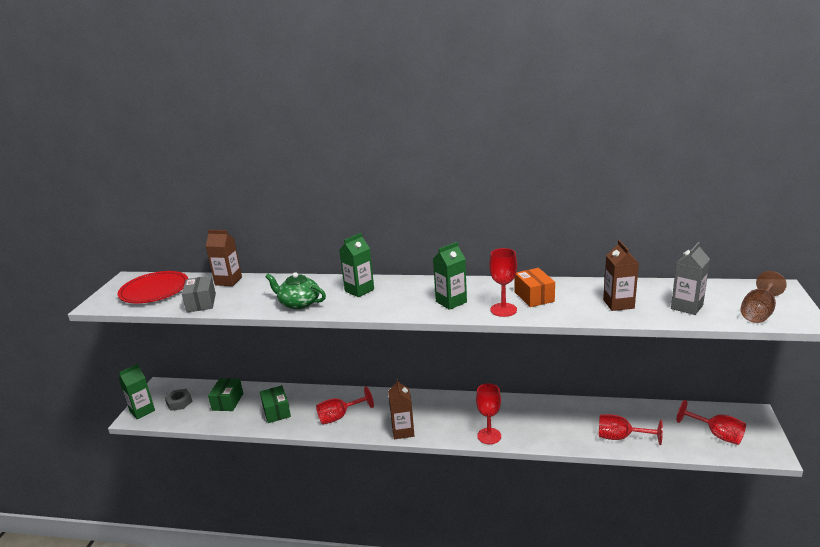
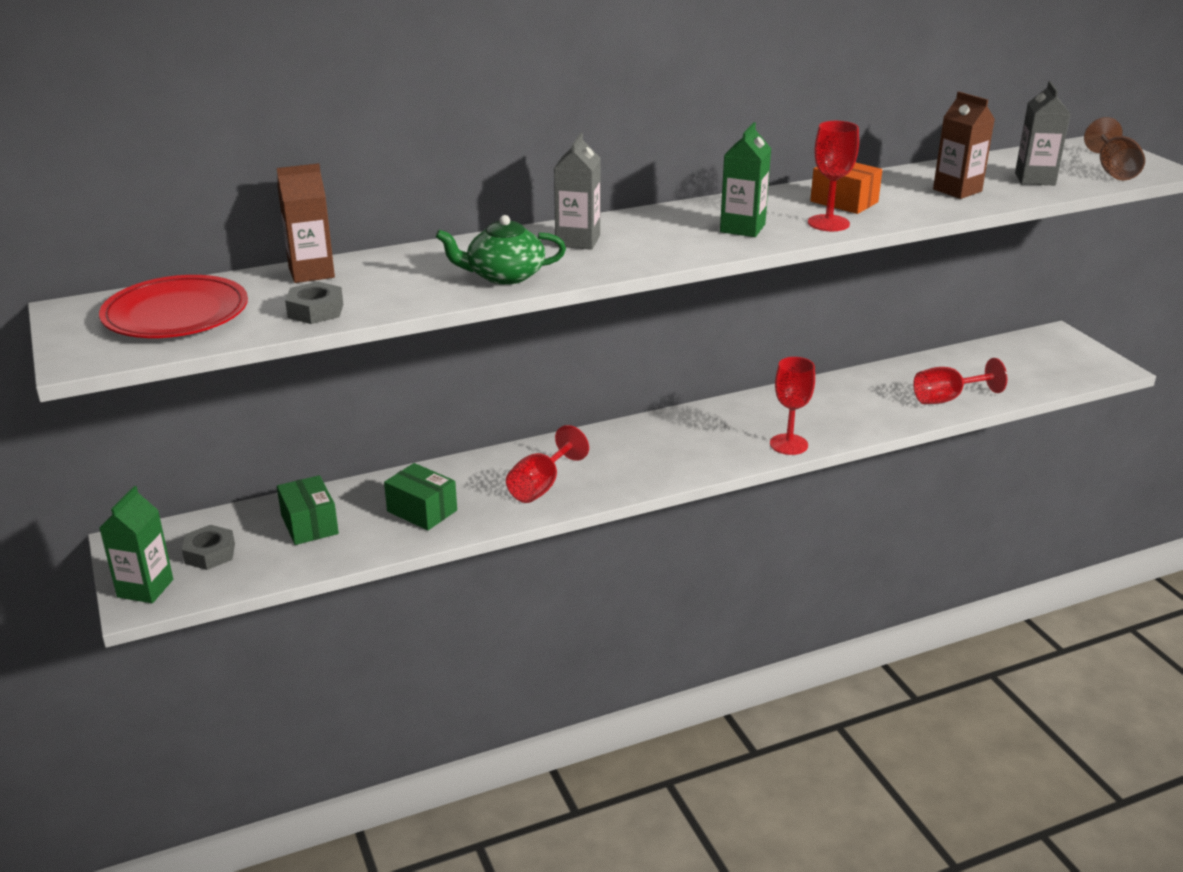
camera: 35 degrees left, 5 degrees up
(201, 303) = (315, 311): grey box -> grey nut
(359, 290) = (578, 241): green carton -> grey carton
(403, 431) = (662, 475): brown carton -> none
(716, 434) = (1042, 365): red goblet -> none

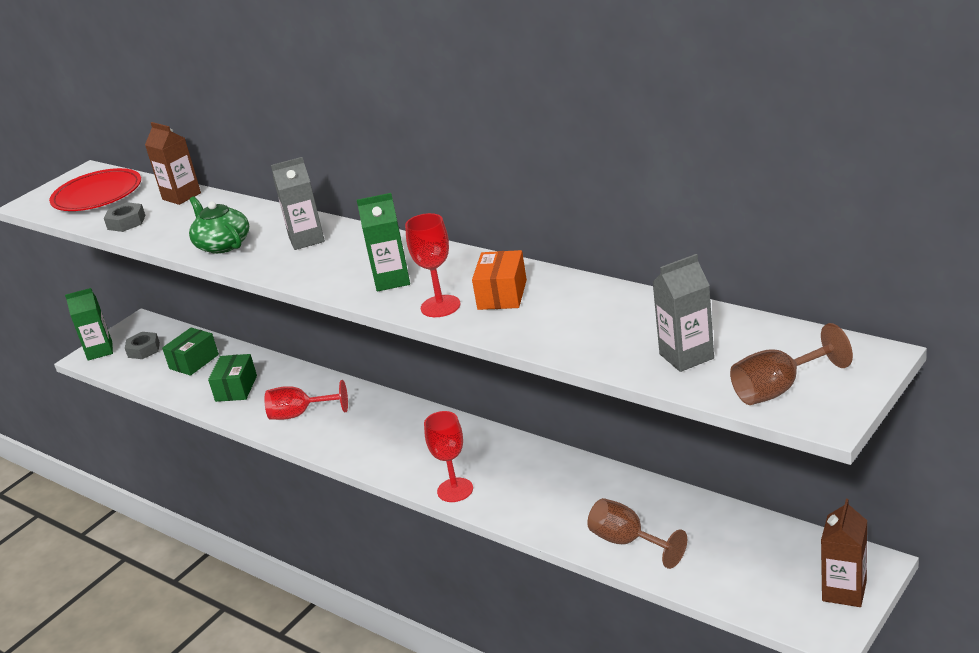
camera: 65 degrees right, 0 degrees up
(947, 398) = (628, 542): red goblet -> brown goblet
(957, 190) = (598, 330): brown carton -> brown carton (844, 591)

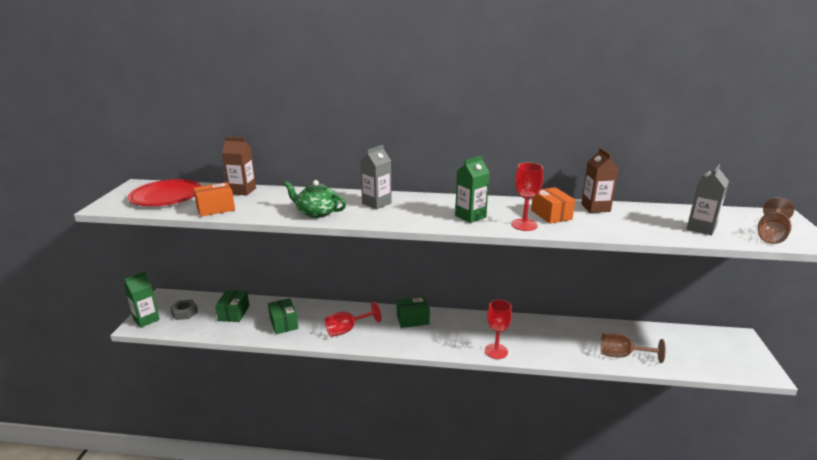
camera: 35 degrees left, 5 degrees down
(126, 222) = (216, 208): grey nut -> orange box
(394, 418) = (412, 319): none -> green box
(844, 591) = (746, 352): brown carton -> brown carton (595, 208)

